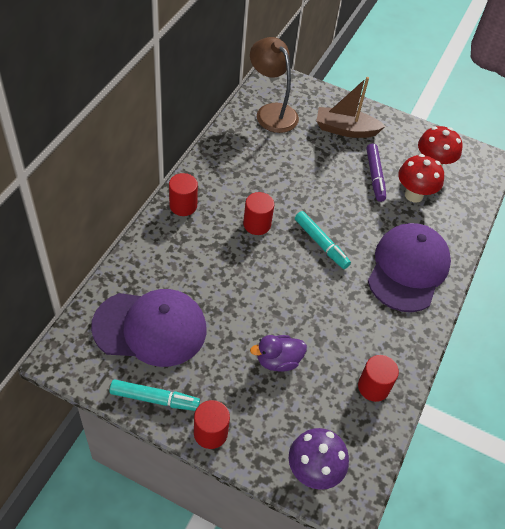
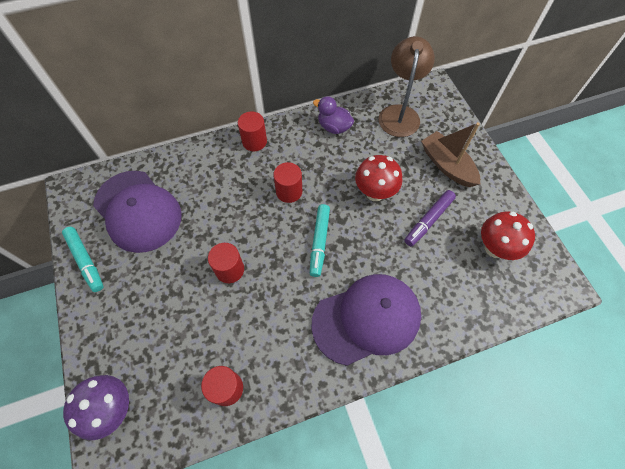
camera: 50 degrees right, 10 degrees up
(210, 433) = (88, 315): red cylinder -> red cylinder (230, 270)
(278, 361) = (186, 304): purple duck -> purple duck (334, 127)
(414, 195) = (446, 261): red mushroom -> red mushroom (375, 193)

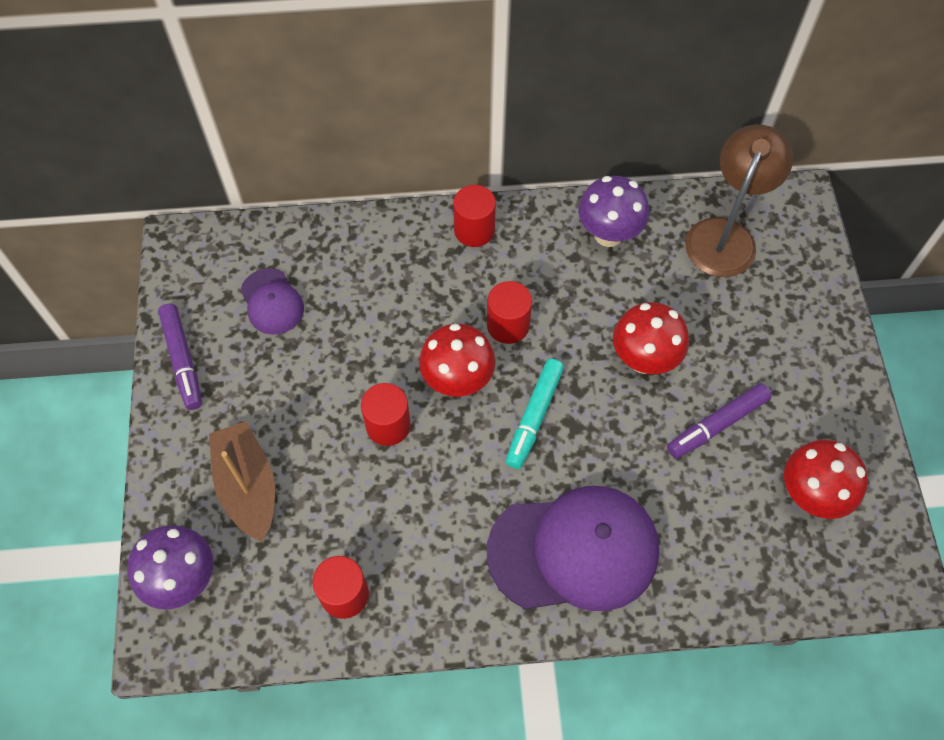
camera: 15 degrees right, 0 degrees up
(86, 261) = (183, 360): turquoise marker -> purple marker
(138, 211) = (272, 302): purple cap -> purple cap, size x0.50
(266, 231) = (457, 380): none -> red mushroom
(334, 127) = (608, 234): purple duck -> purple mushroom
(447, 165) = (777, 342): brown boat -> brown boat (248, 486)

